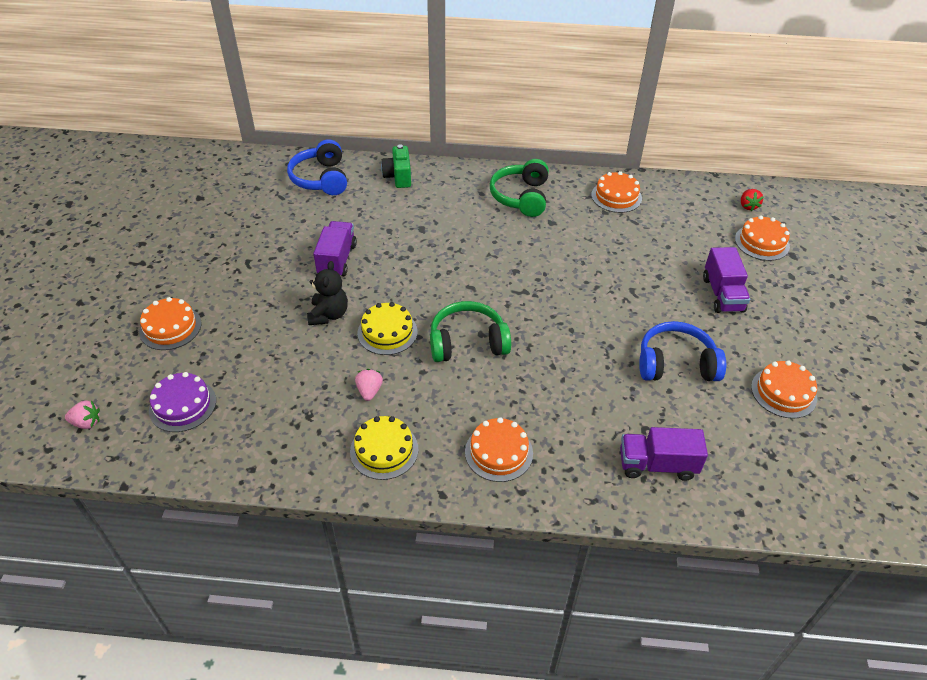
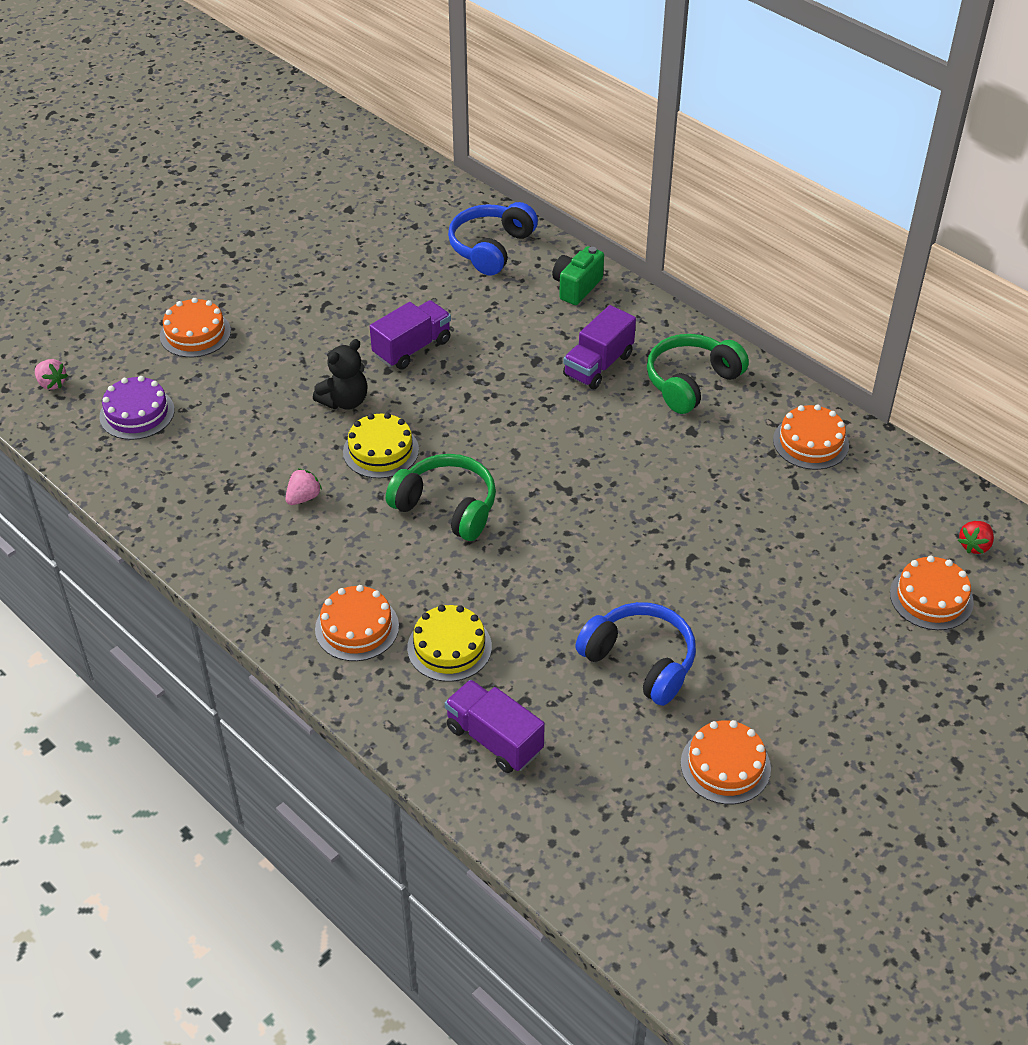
camera: 40 degrees right, 0 degrees up
(384, 450) = (259, 559): yellow cake -> yellow cake (449, 647)
(722, 294) = (795, 624): purple truck -> purple truck (598, 365)

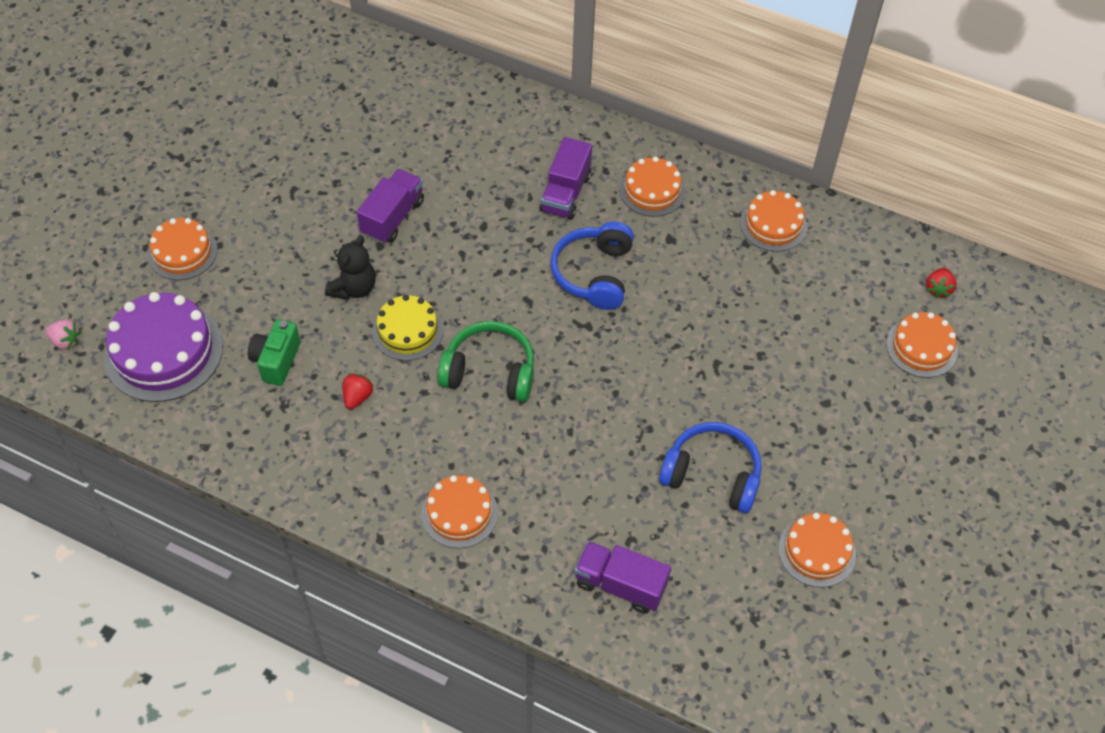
camera: 20 degrees left, 10 degrees up
(137, 413) = (163, 351): purple cake -> purple cake, size x1.64
(303, 497) = (357, 397): pink strawberry -> red strawberry
(449, 647) = (547, 508): yellow cake -> none
(491, 248) = (422, 94): blue headphones -> blue headphones (594, 274)
(576, 287) = (515, 117): green camera -> green camera (276, 361)
(691, 382) = (652, 190): green headphones -> orange cake

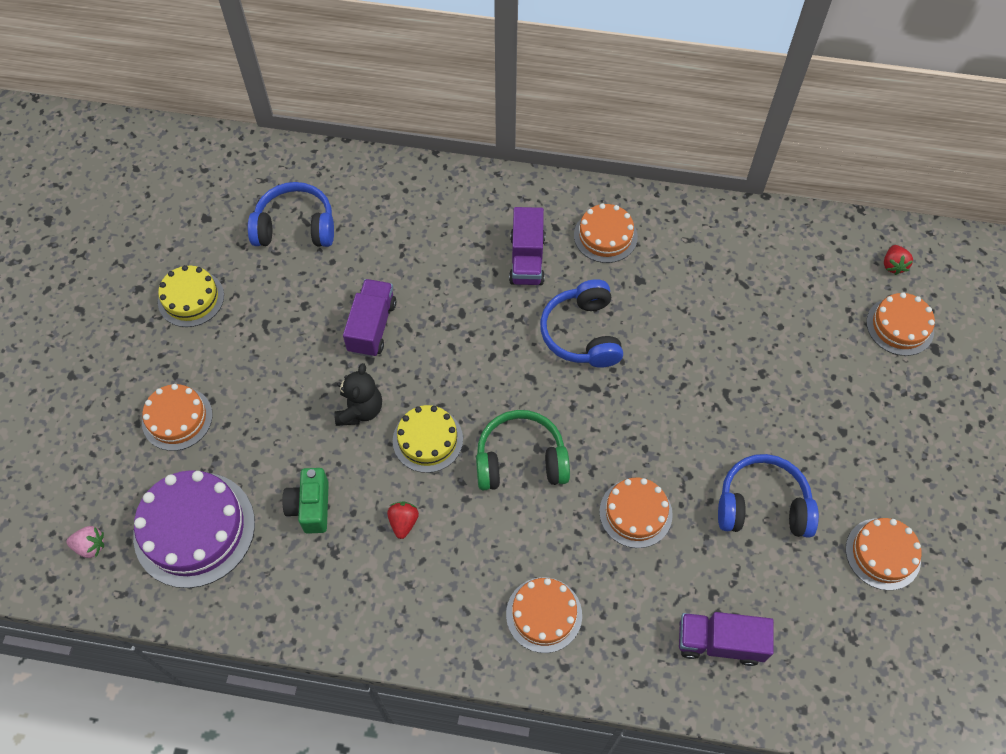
camera: 15 degrees left, 5 degrees up
(233, 150) = (191, 298): none -> yellow cake
(353, 110) = (295, 227): none -> blue headphones
(773, 224) = (726, 241): orange cake -> orange cake (635, 513)

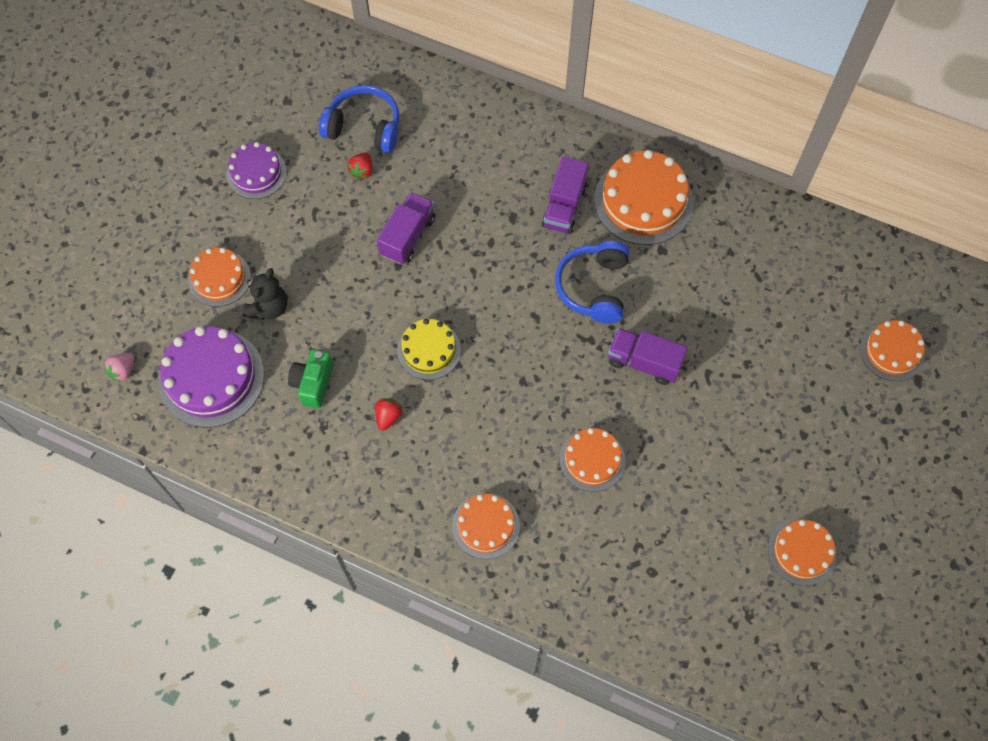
camera: 15 degrees right, 5 degrees up
(90, 546) = (123, 370): pink strawberry -> pink strawberry turned 105 degrees clockwise
(191, 298) = (256, 173): yellow cake -> purple cake
(360, 410) = (377, 309): black teddy bear -> black teddy bear (268, 307)
(520, 460) = (505, 388): green headphones -> none
(605, 236) = (643, 201): orange cake -> orange cake, size x1.64
(719, 642) = (630, 589): purple truck -> purple truck (644, 362)
(762, 505) = (707, 482): blue headphones -> none
(893, 265) = (906, 292): red strawberry -> red strawberry (362, 171)

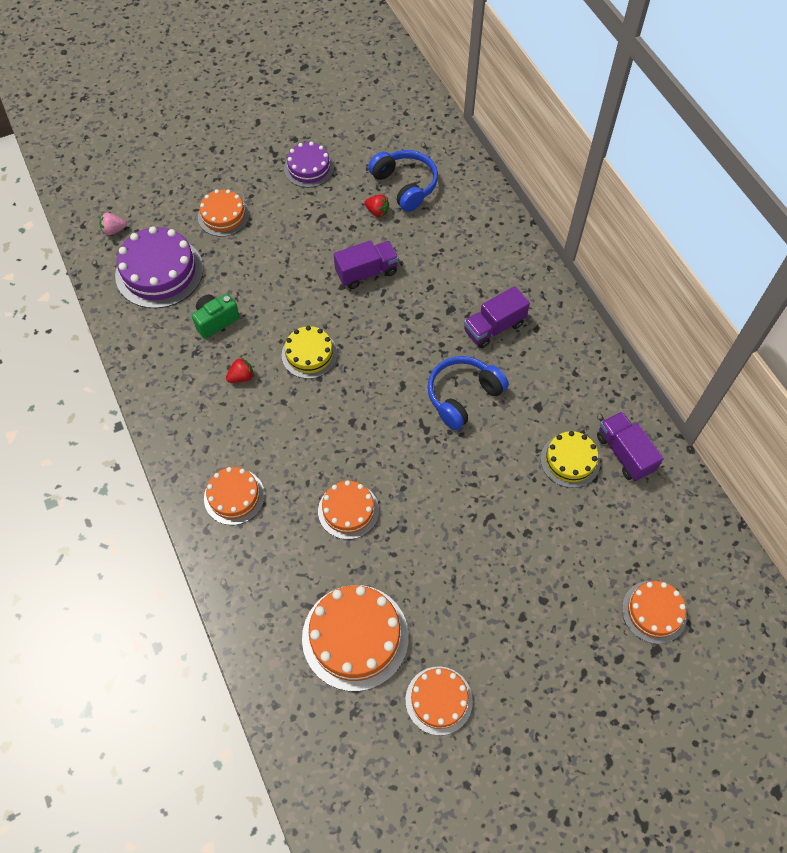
camera: 40 degrees right, 5 degrees down
(268, 307) = (235, 254): black teddy bear -> none
(362, 171) = (377, 211): red strawberry -> red strawberry turned 120 degrees counterclockwise
(643, 201) = (556, 363): orange cake -> orange cake (355, 637)
(644, 362) = (450, 473): purple truck -> purple truck (624, 453)
(727, 277) = (570, 460): none -> yellow cake

